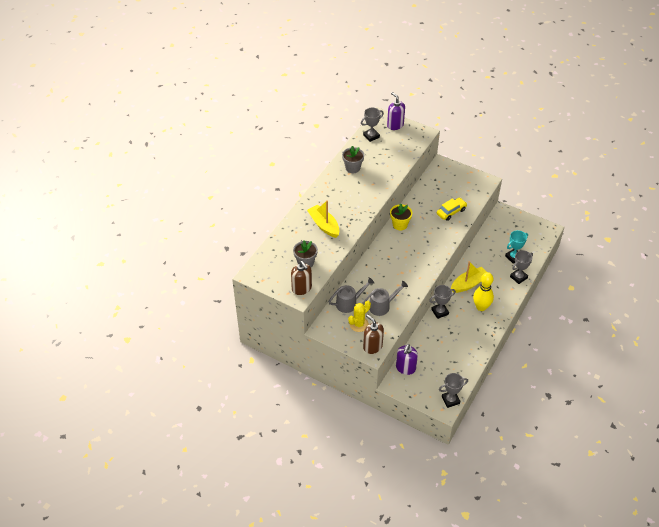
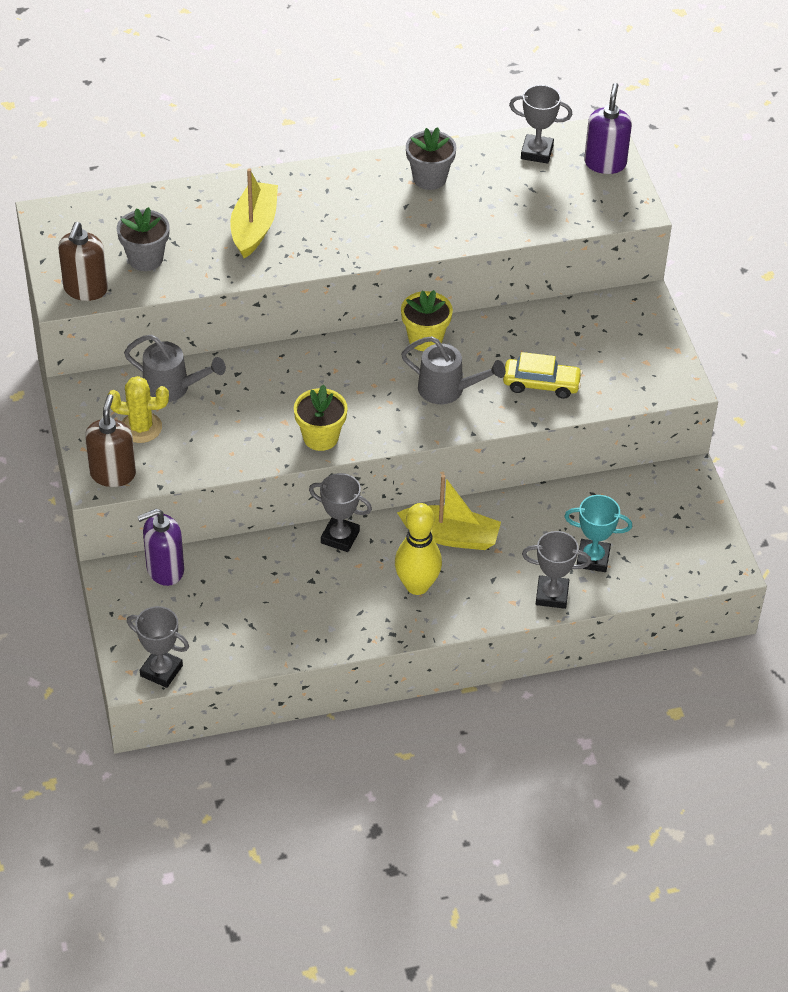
camera: 45 degrees right, 0 degrees up
(382, 306) = (214, 431): grey watering can -> grey watering can (448, 390)
(415, 280) = (320, 437): none -> yellow flower pot

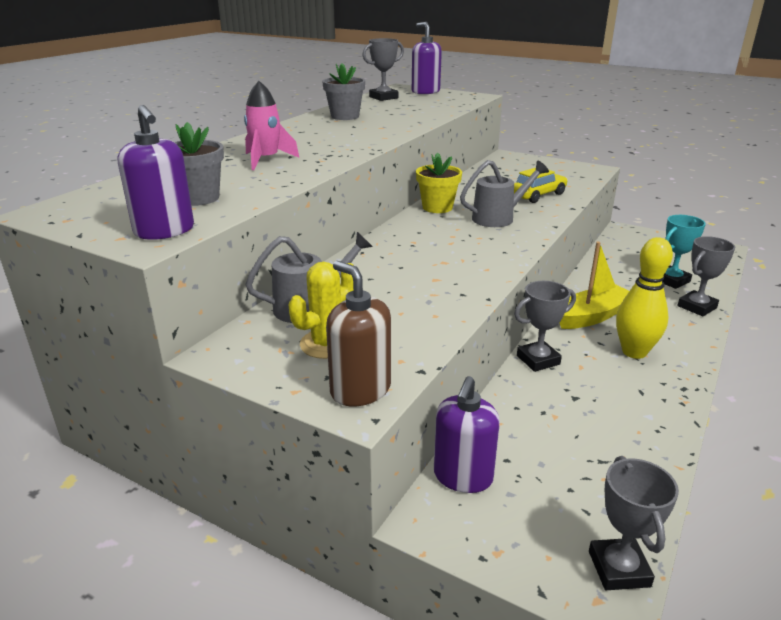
camera: 45 degrees left, 20 degrees down
(85, 289) = (164, 231): brown soap dispenser -> purple soap dispenser
(161, 671) = (618, 569): grey trophy -> grey trophy turned 75 degrees counterclockwise
(254, 228) = (266, 160): yellow boat -> pink rocket
(320, 437) = (477, 273): yellow flower pot -> none

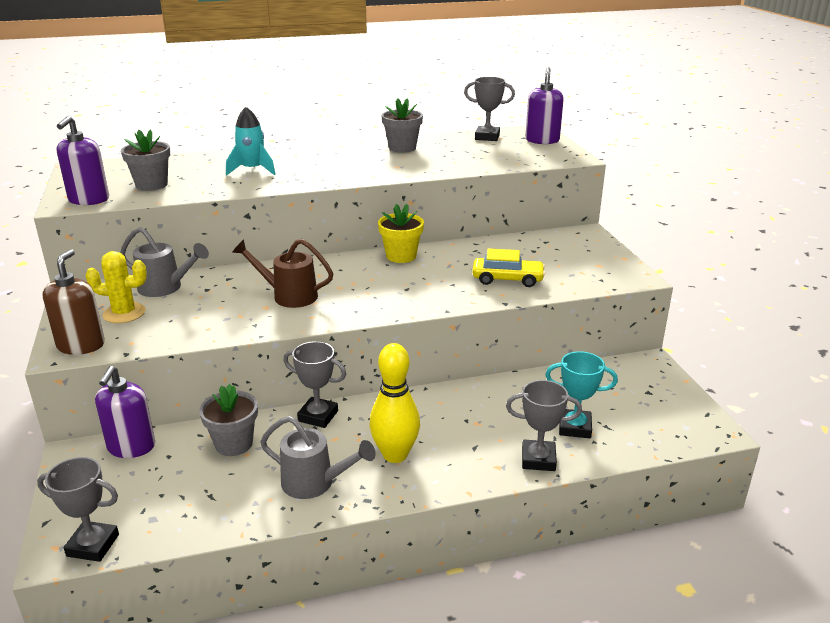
camera: 45 degrees right, 0 degrees up
(266, 160) = (252, 170): pink rocket -> turquoise rocket
(431, 264) = (288, 296): none -> brown watering can
(463, 477) = (131, 447): purple soap dispenser -> purple soap dispenser turned 60 degrees counterclockwise
(498, 218) = (422, 284): grey watering can -> grey watering can (315, 483)
(530, 416) = (234, 444): none -> grey flower pot
(592, 316) = (429, 412): yellow boat -> none
(618, 569) = (93, 545): grey trophy -> grey trophy turned 60 degrees clockwise

